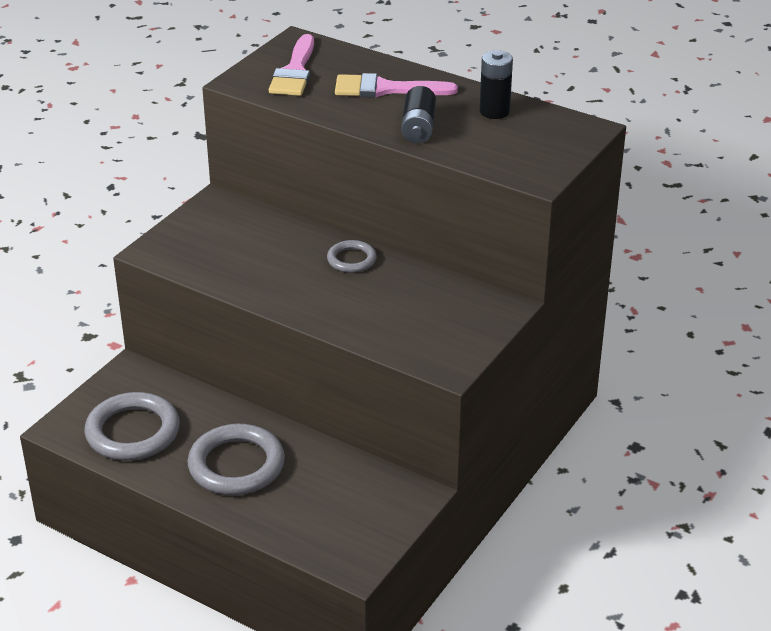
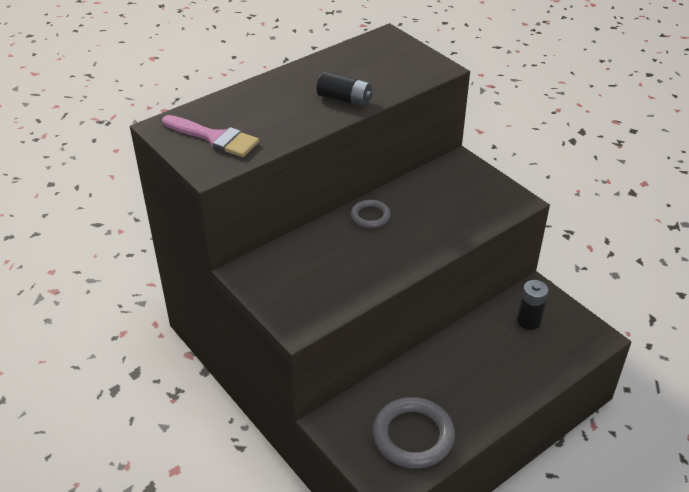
camera: 70 degrees left, 5 degrees up
(236, 465) = (476, 378): grey ring -> none
(385, 89) = (276, 101): pink brush -> none
(494, 111) = (342, 64): black battery -> black battery (529, 321)

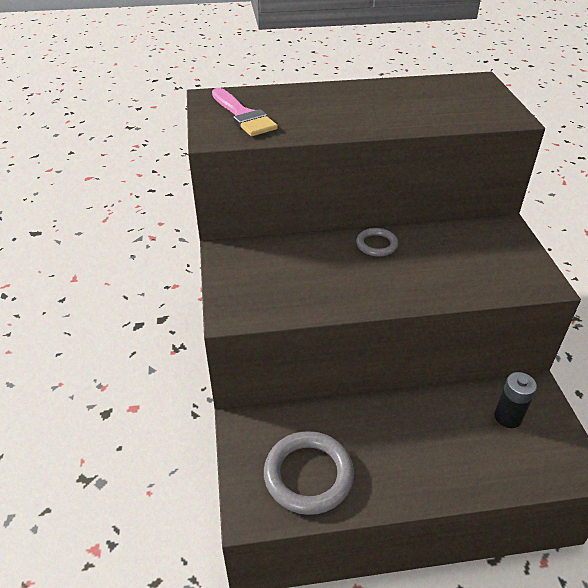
camera: 30 degrees right, 0 degrees up
(344, 99) = (390, 118): black battery -> none

